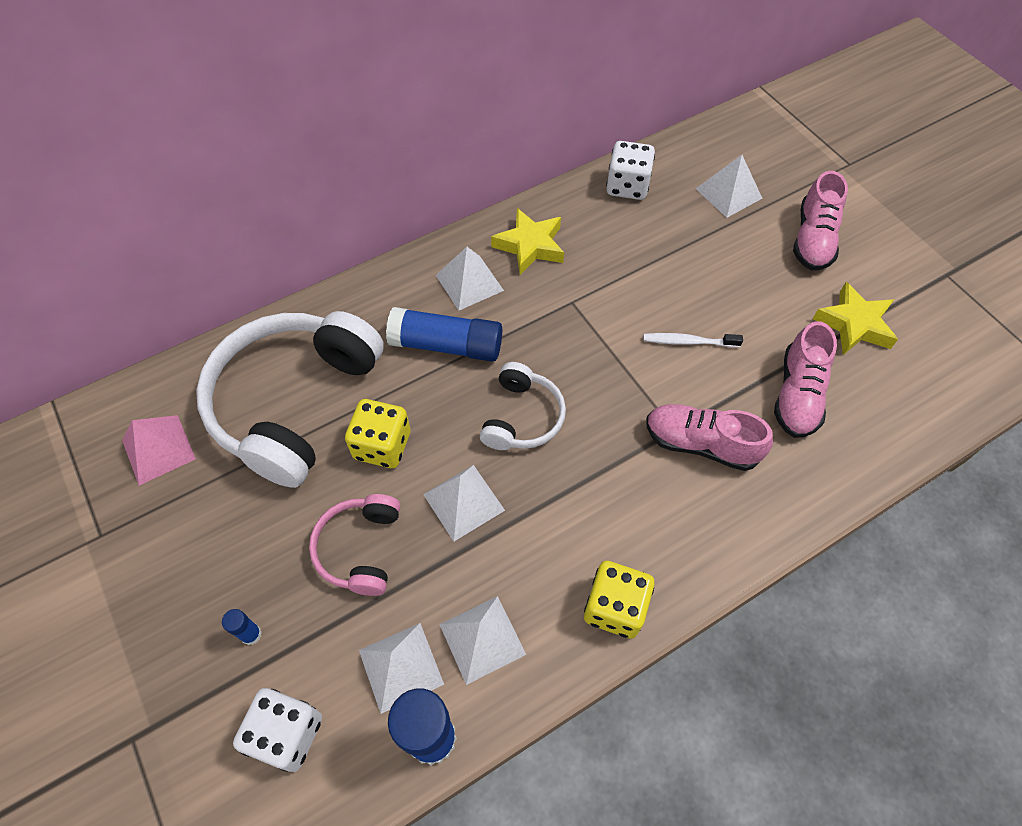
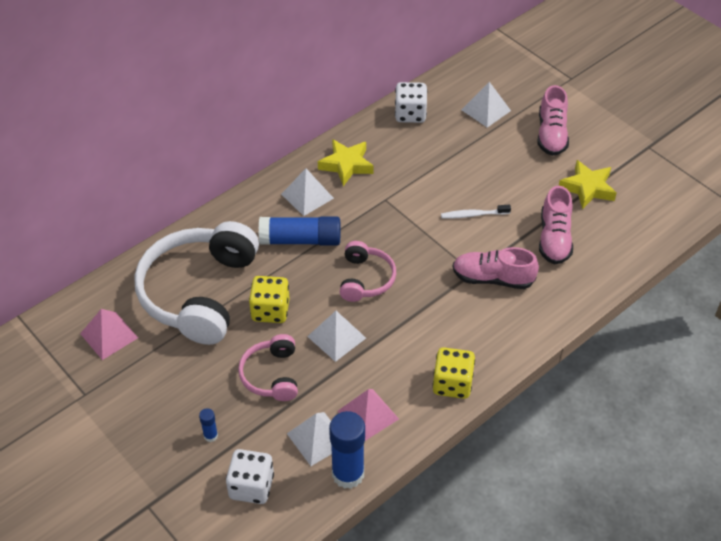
camera: 10 degrees left, 10 degrees down
(482, 639) = (368, 415): white pyramid -> pink pyramid
(522, 417) = (365, 279): white headphones -> pink headphones

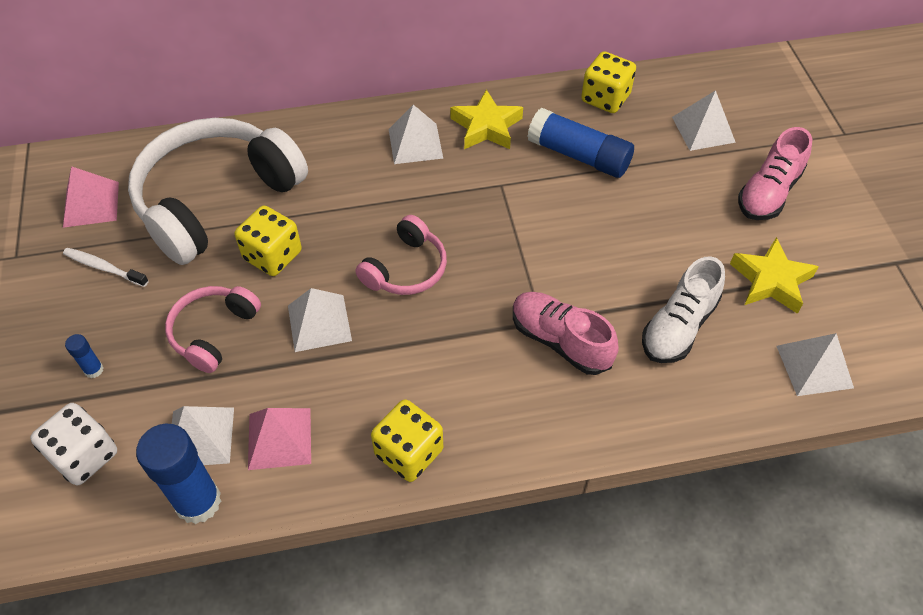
camera: 30 degrees right, 5 degrees up
(300, 240) = (369, 190): blue glue stick -> blue glue stick (579, 155)
(410, 114) = (605, 98): white dice -> yellow dice
(473, 215) = (595, 250): white toothbrush -> white toothbrush (104, 268)
(554, 239) = (678, 327): pink shoe -> white shoe
(642, 227) = (814, 366): none -> white pyramid

